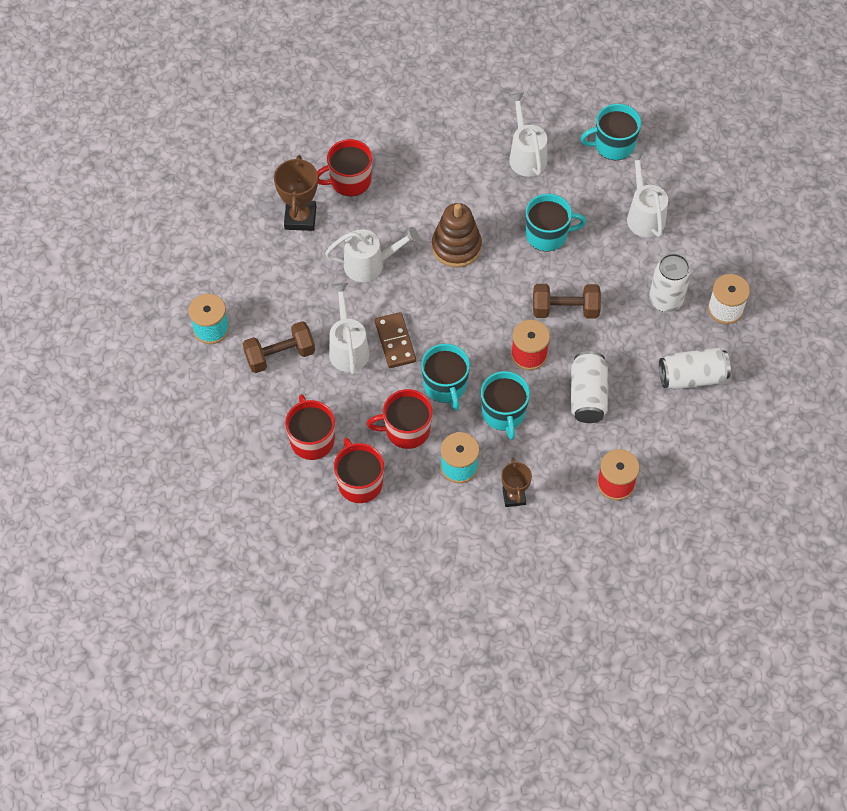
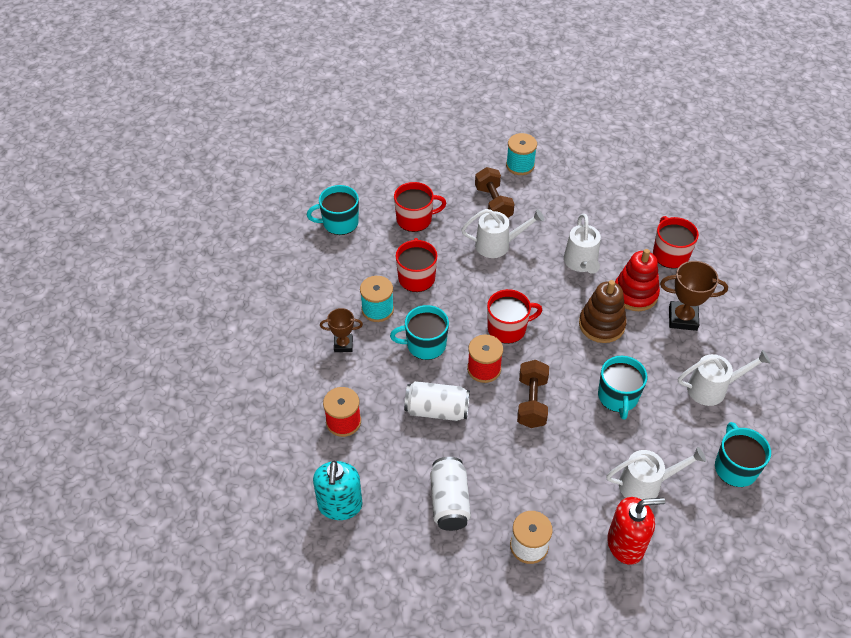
camera: 95 degrees right, 10 degrees down
(300, 218) = (628, 221): brown trophy -> brown trophy (682, 318)
(359, 482) = (373, 245): red mug -> red mug (508, 328)
(395, 342) = (502, 275): brown domino -> none
(410, 215) = (635, 294): none -> red stacking toy
(445, 386) = (456, 306): turquoise mug -> turquoise mug (339, 223)
(665, 300) = (541, 490): white can -> none
(708, 233) = (626, 544): none -> red soap dispenser
(714, 474) = (340, 505): none -> turquoise soap dispenser

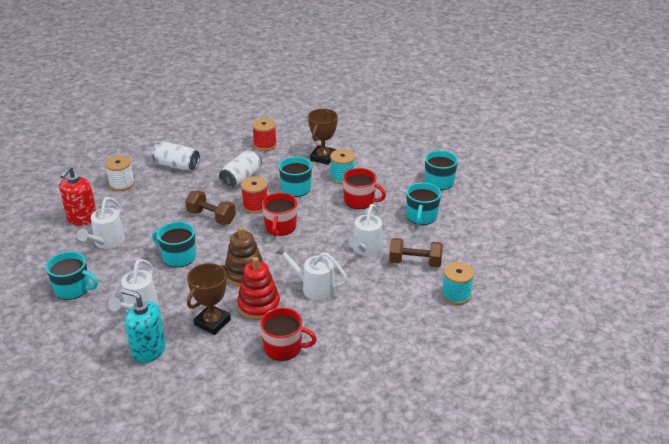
camera: 115 degrees right, 15 degrees down
(340, 505) = (212, 132): turquoise soap dispenser -> turquoise soap dispenser (148, 350)
(343, 344) = (323, 157): brown trophy -> brown trophy, size x1.56
(415, 219) = (421, 216): red mug -> turquoise mug

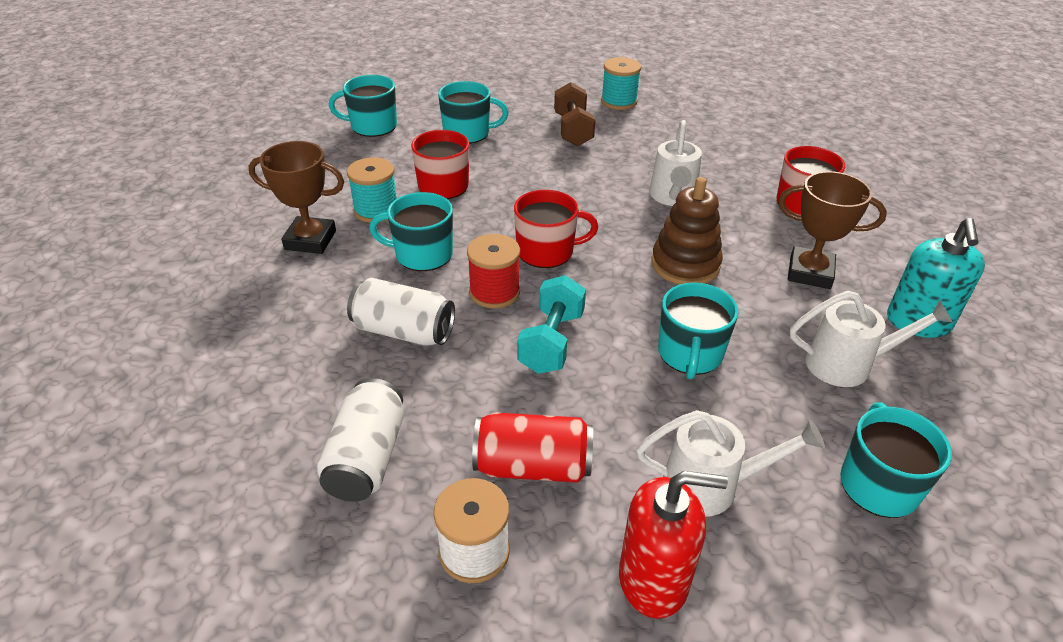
camera: 105 degrees left, 5 degrees up
(147, 201) = (532, 466): none -> red can
(211, 217) = (551, 342): brown dumbbell -> turquoise dumbbell
(259, 305) = (742, 237): red stacking toy -> none
(265, 145) = (260, 326): red spool -> none
(365, 249) = (565, 167): white watering can -> none

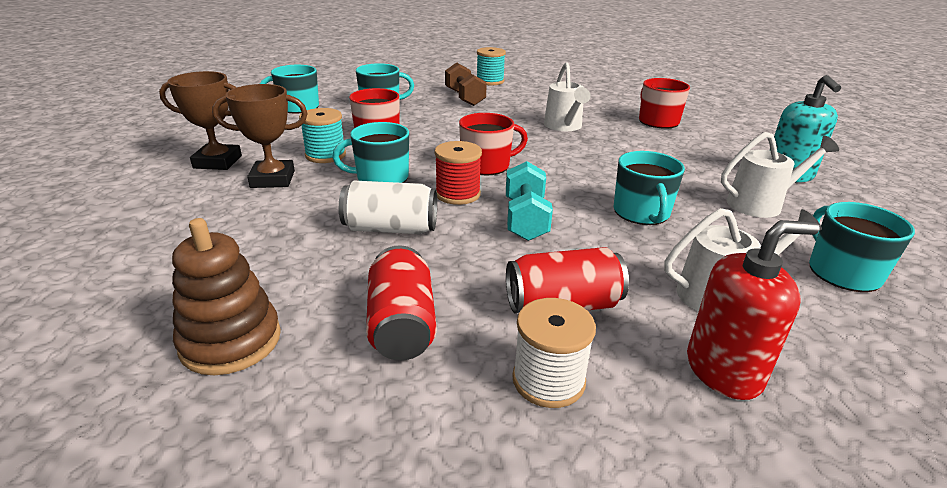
camera: 15 degrees left, 10 degrees down
(367, 457) = (402, 324): white can -> red can
(685, 264) = (600, 162): brown stacking toy -> brown stacking toy (231, 341)
(810, 273) = (693, 157): brown trophy -> brown trophy (218, 162)

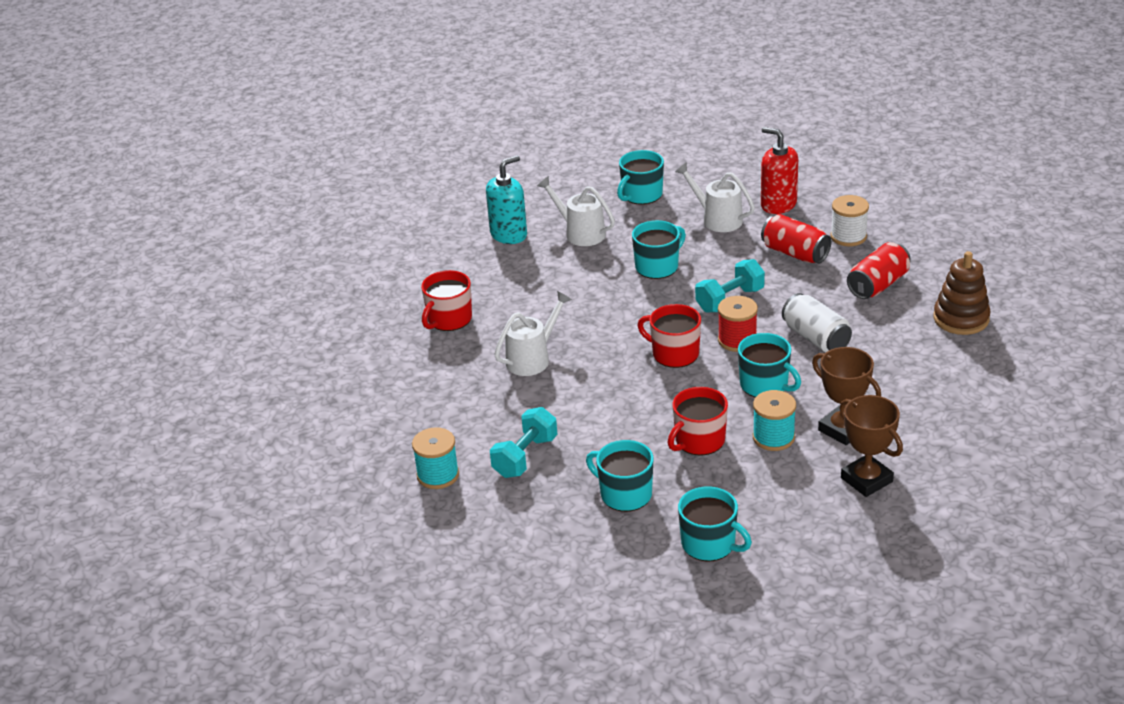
camera: 125 degrees left, 5 degrees up
(464, 98) = (525, 457): brown dumbbell -> turquoise dumbbell

